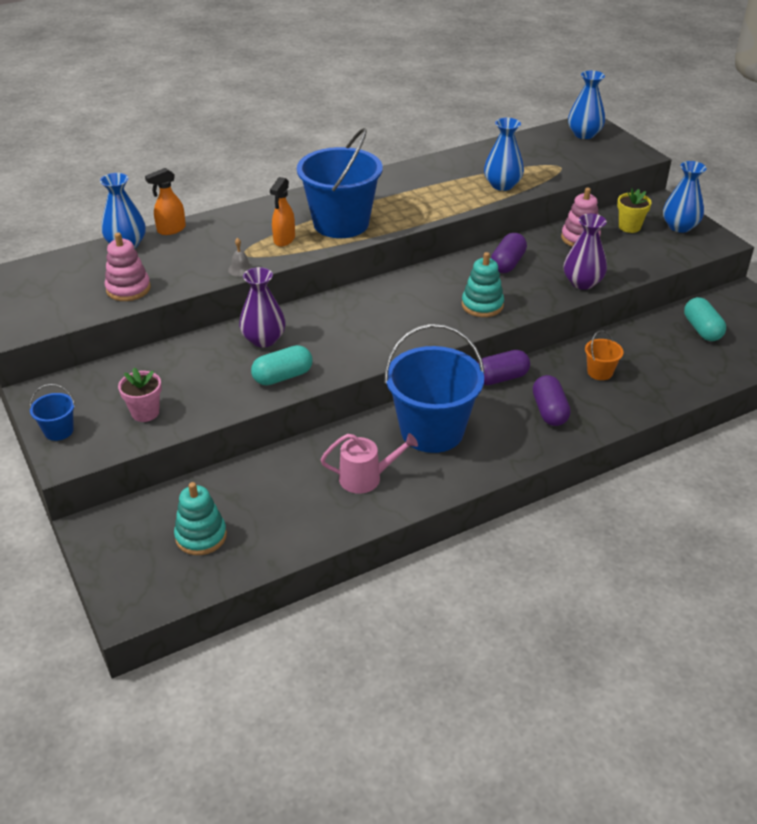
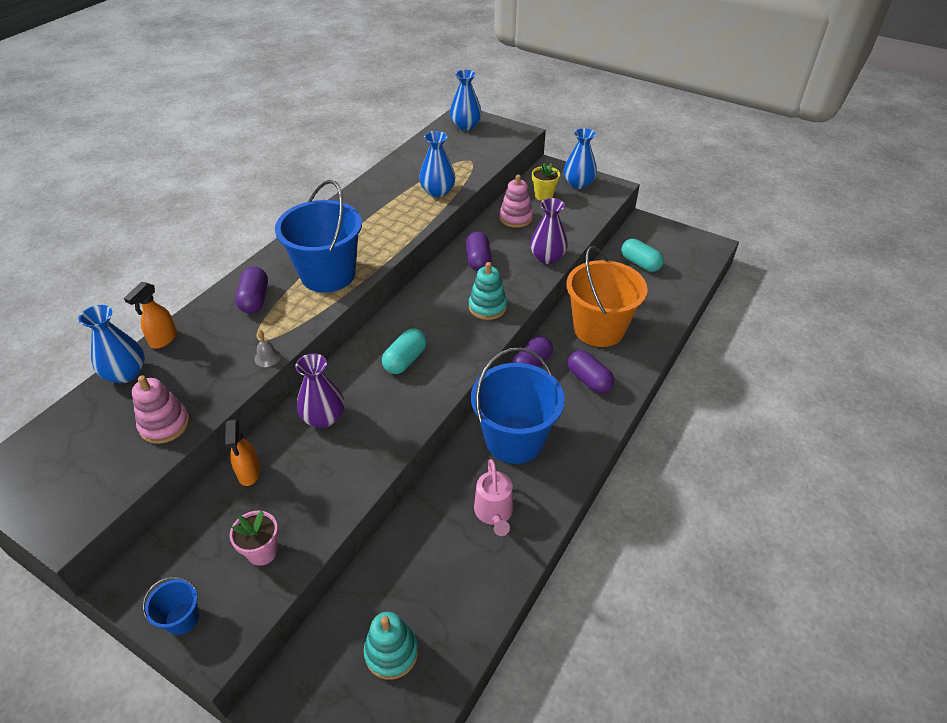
camera: 30 degrees left, 5 degrees up
(264, 223) = (254, 299): none -> purple capsule
(283, 377) = (370, 450): turquoise capsule -> turquoise capsule (405, 360)
(284, 240) = (287, 310): orange spray bottle -> orange spray bottle (249, 473)
(366, 478) = (494, 512): pink watering can -> pink watering can turned 120 degrees clockwise
(600, 372) = (599, 329): orange bucket -> orange bucket, size x2.36

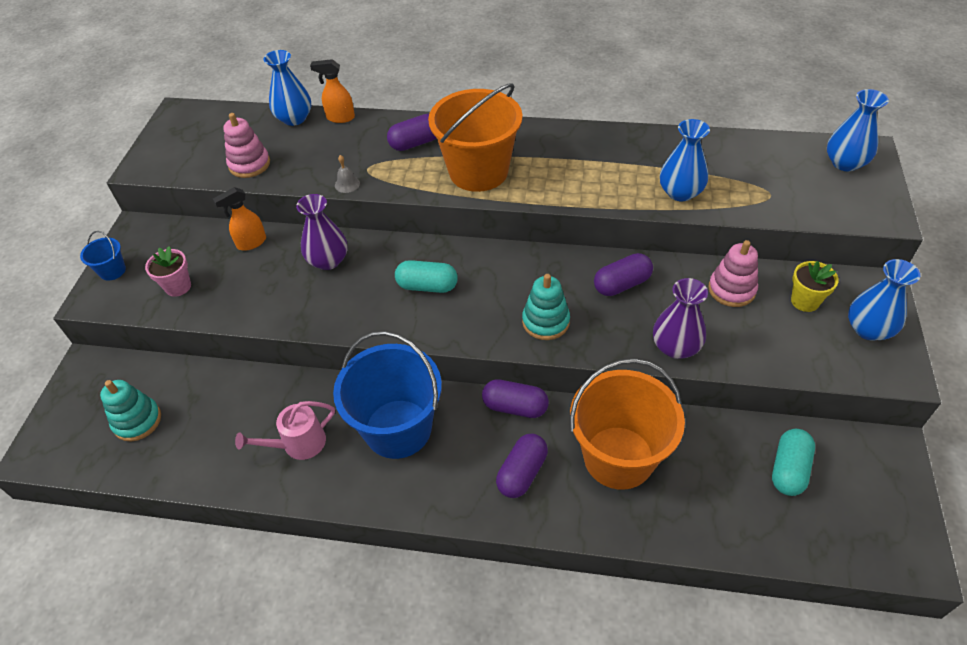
camera: 70 degrees right, 5 degrees up
(328, 274) = (478, 171): blue bucket -> orange bucket

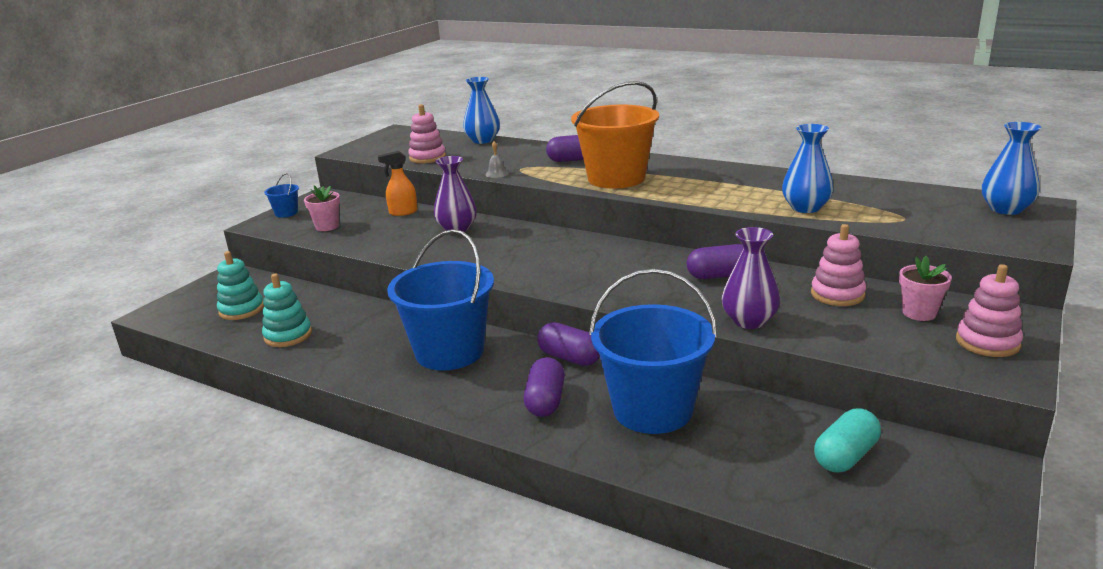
camera: 20 degrees right, 25 degrees down
(298, 444) = (356, 345): pink watering can -> none
(340, 118) = (520, 143): orange spray bottle -> none
(427, 286) = (531, 252): turquoise capsule -> none
(522, 473) = (545, 401): purple capsule -> purple capsule turned 45 degrees counterclockwise
(545, 322) = (626, 287): turquoise stacking toy -> turquoise stacking toy (288, 335)
(618, 457) = (653, 410): orange bucket -> blue bucket
(805, 301) = (919, 313): yellow flower pot -> pink flower pot
(868, 329) = (987, 342): blue vase -> pink stacking toy

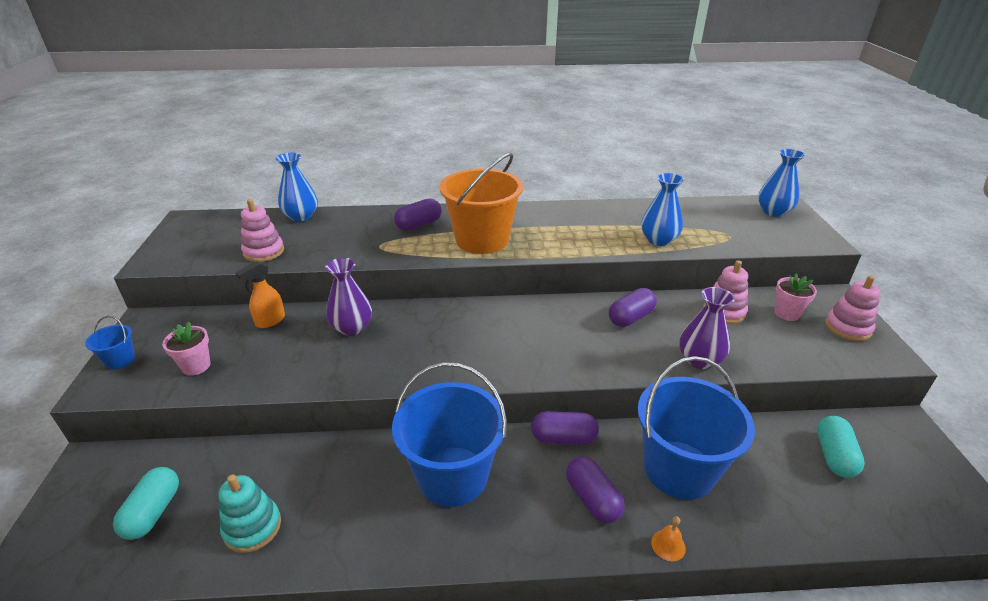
camera: 35 degrees left, 10 degrees up
(241, 310) = (153, 512): turquoise stacking toy -> turquoise capsule
(497, 173) = (363, 258): grey bell -> none
(574, 450) = (668, 545): none -> orange bell

